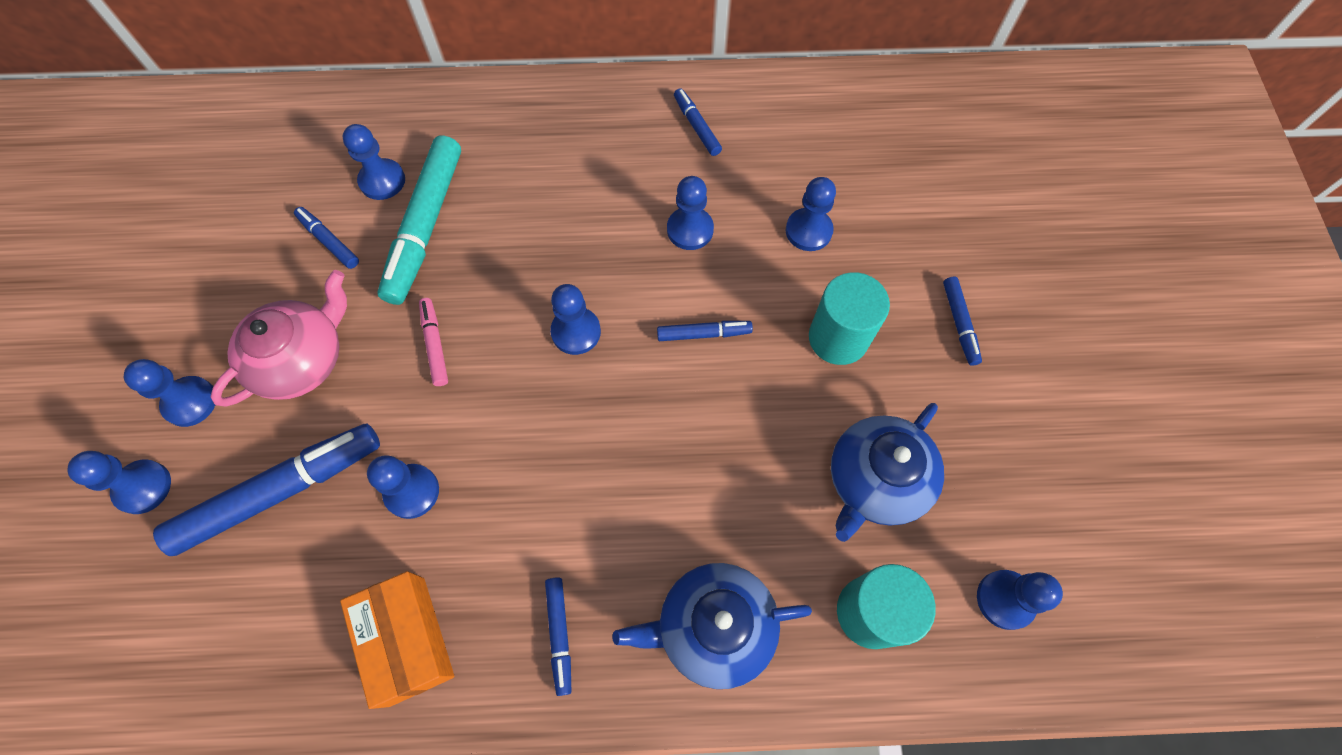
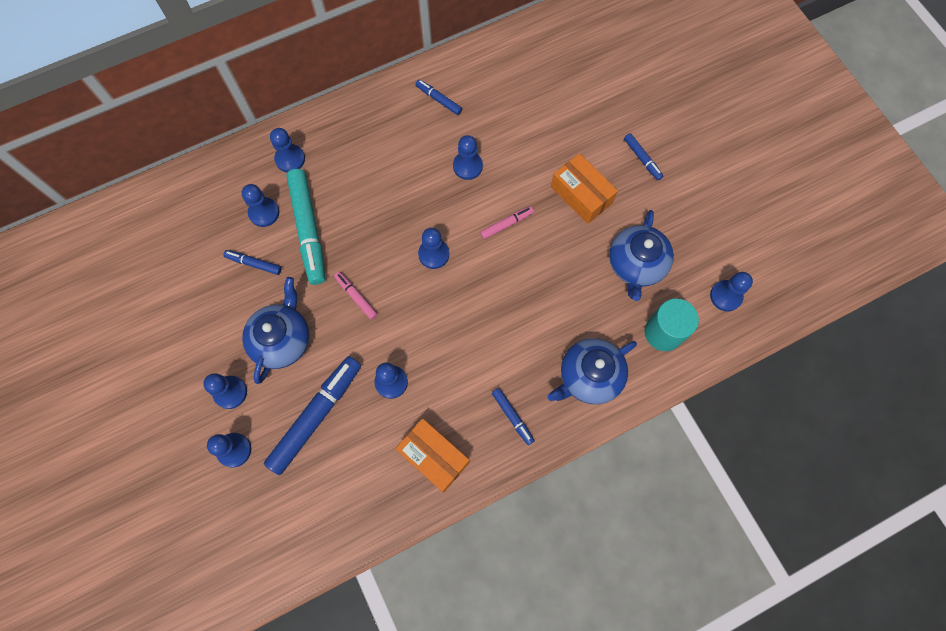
camera: 25 degrees left, 5 degrees up
(302, 360) = (282, 339): pink teapot -> blue teapot
(703, 334) = (506, 224): blue marker -> pink marker
(808, 231) = (535, 139): blue pawn -> blue pawn (290, 159)
(838, 338) = (581, 195): turquoise cylinder -> orange box

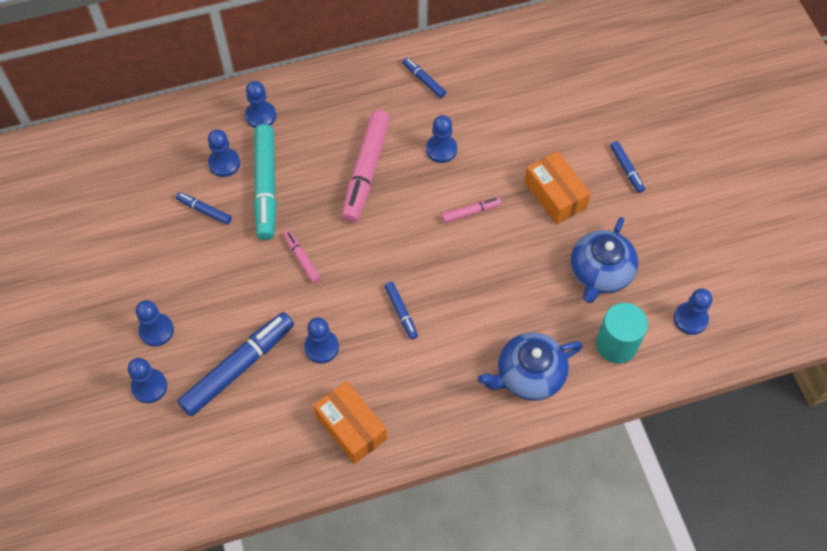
camera: 10 degrees right, 10 degrees down
(282, 339) = (218, 288): blue teapot -> none
(401, 199) = (366, 171): none -> pink marker
(434, 254) = (389, 230): blue pawn -> none
(512, 417) = (440, 402): blue marker -> blue marker (401, 312)

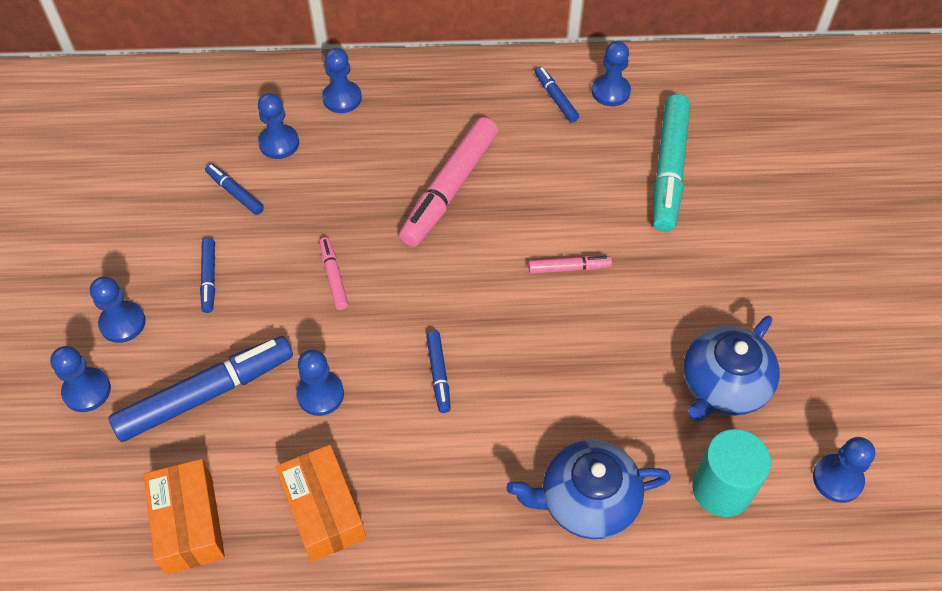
camera: 15 degrees right, 5 degrees down
(266, 186) = (319, 181): turquoise marker -> turquoise marker (669, 169)
(441, 149) = (553, 183): blue pawn -> blue pawn (610, 92)
(555, 195) = (687, 271): orange box -> orange box (189, 524)
(626, 169) = (793, 260): blue marker -> blue marker (209, 278)

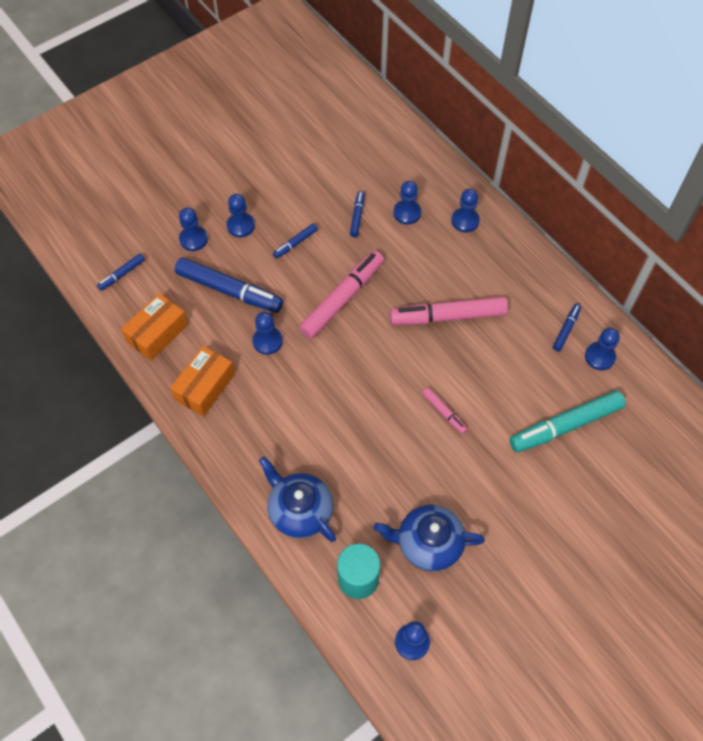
camera: 55 degrees right, 5 degrees up
(333, 277) = (342, 299): pink marker -> pink marker, size x2.08
(438, 374) = (321, 389): blue marker -> blue marker (122, 274)

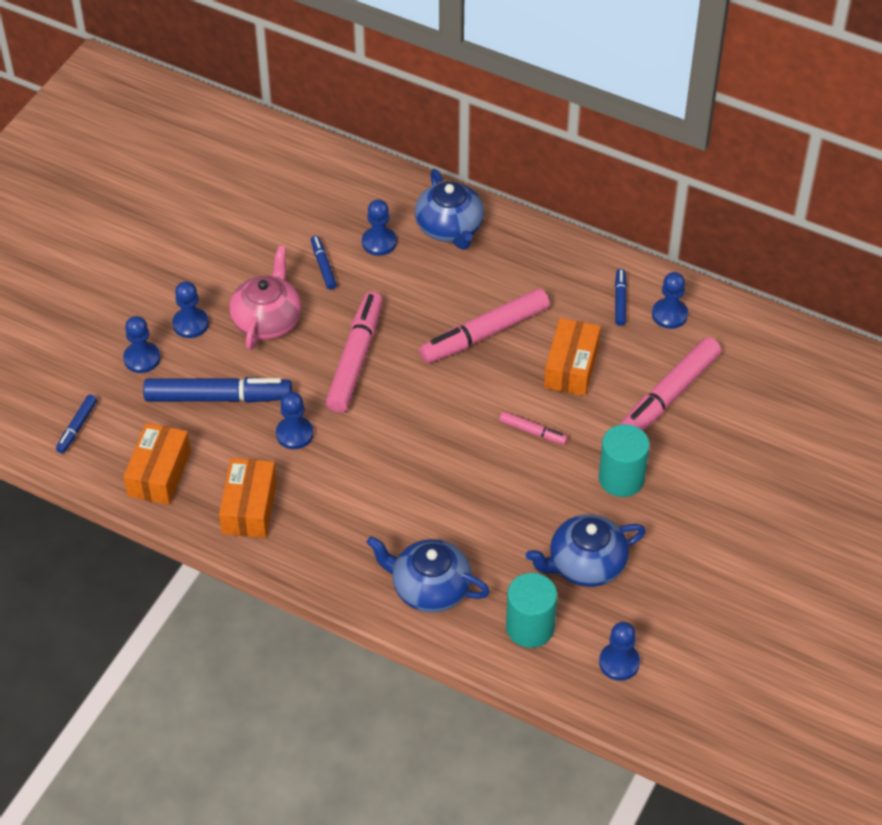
camera: 25 degrees left, 10 degrees down
(295, 243) = (267, 320): blue marker -> pink teapot
(465, 221) = (450, 228): blue pawn -> blue teapot
(493, 481) = (621, 478): none -> turquoise cylinder
(500, 370) = (571, 367): none -> orange box
(565, 425) = (669, 396): turquoise marker -> pink marker

